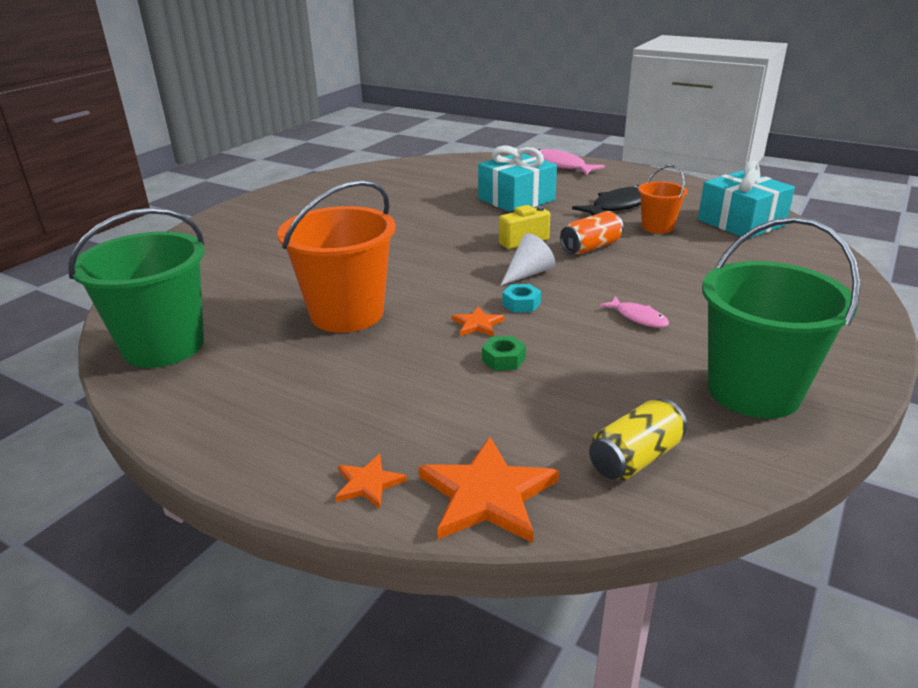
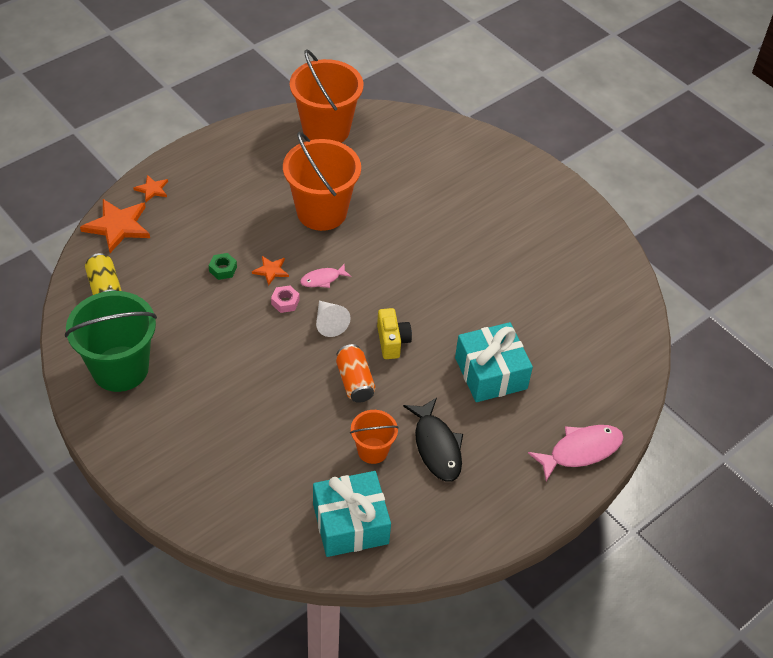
camera: 105 degrees right, 20 degrees up
(164, 346) = (326, 130): green bucket -> orange bucket
(521, 304) = (285, 302): turquoise nut -> pink nut
(638, 317) = (230, 357): pink fish -> pink fish (322, 279)

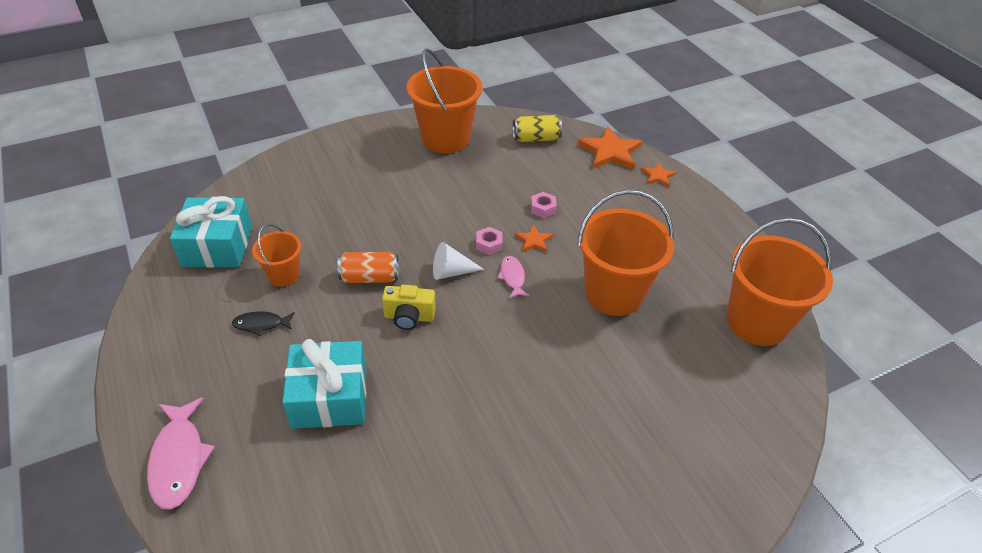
camera: 105 degrees right, 5 degrees down
(120, 369) = (445, 139): green bucket -> orange bucket
(223, 269) = (543, 208): green nut -> pink nut
(436, 446) = (261, 324): black fish -> black fish, size x0.57

